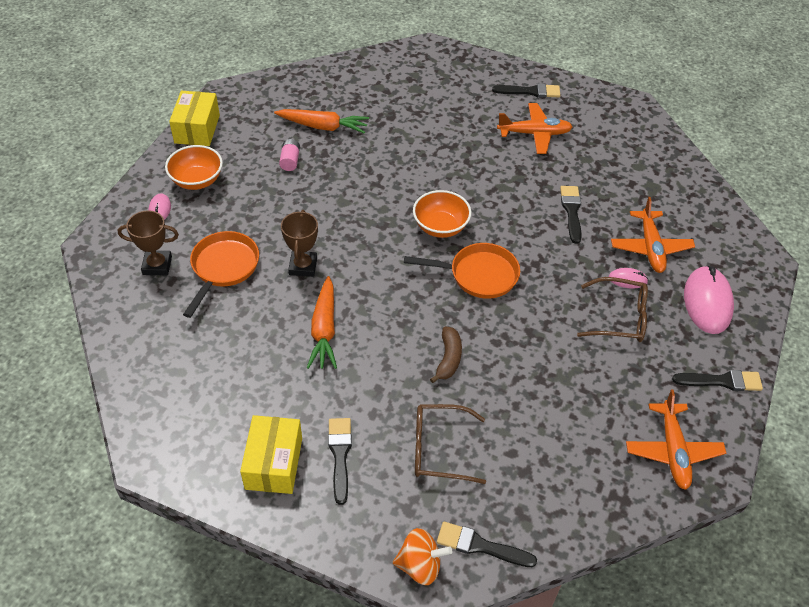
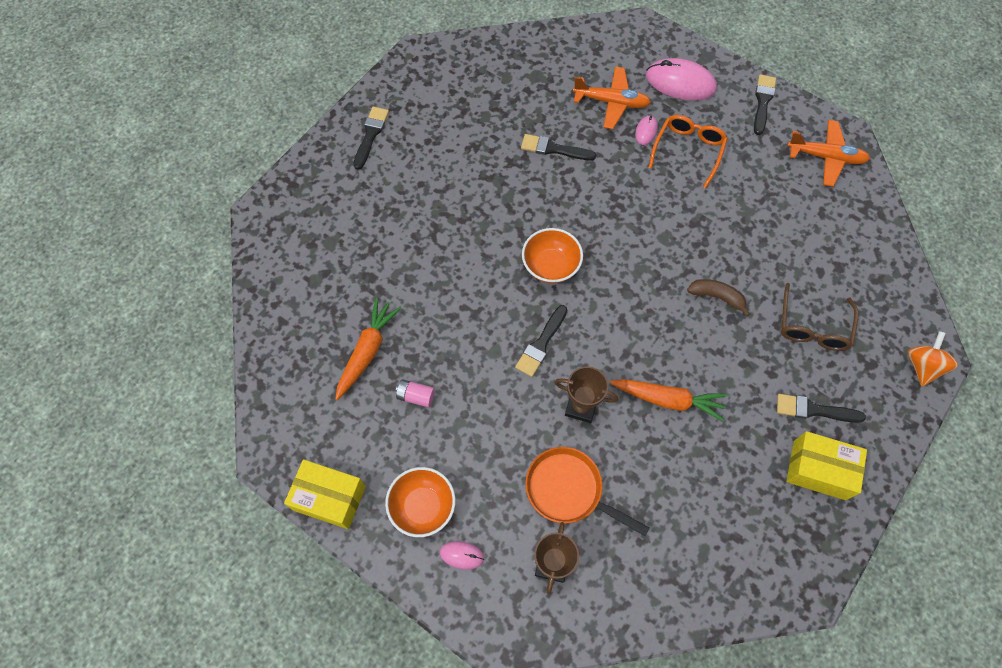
camera: 75 degrees left, 15 degrees up
(478, 275) = (620, 247): orange pan -> none
(480, 546) = (906, 317): black brush -> black brush (541, 344)
(534, 134) = (437, 149): orange plane -> none
(620, 318) = (688, 150): brown glasses -> orange glasses

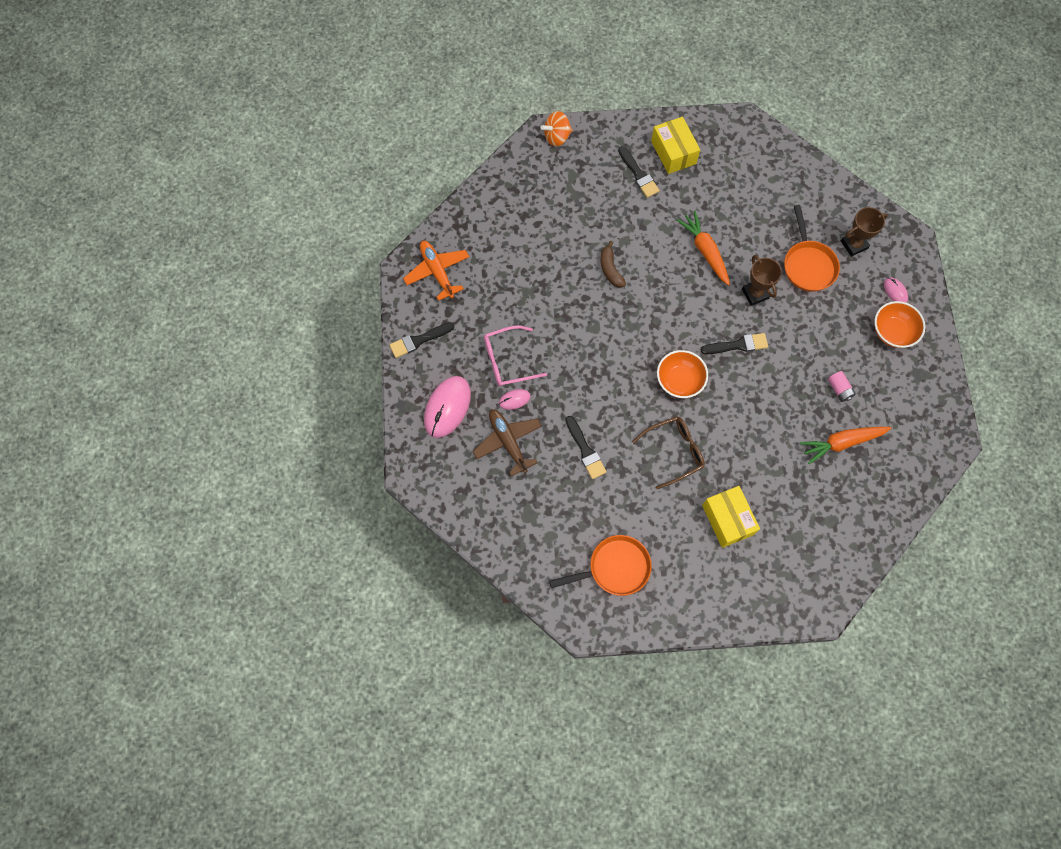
camera: 130 degrees left, 5 degrees up
(329, 498) = (939, 385): yellow box -> yellow box (727, 520)
(371, 135) = (690, 592): black brush -> none
(440, 100) = (614, 568): none -> orange pan
(611, 102) = (508, 442): orange plane -> brown plane
(680, 83) = (447, 407): pink mouse -> pink mouse turned 45 degrees clockwise
(688, 150) = (507, 361): orange glasses -> pink glasses
(813, 328) = (583, 205): brown glasses -> brown glasses (675, 451)

